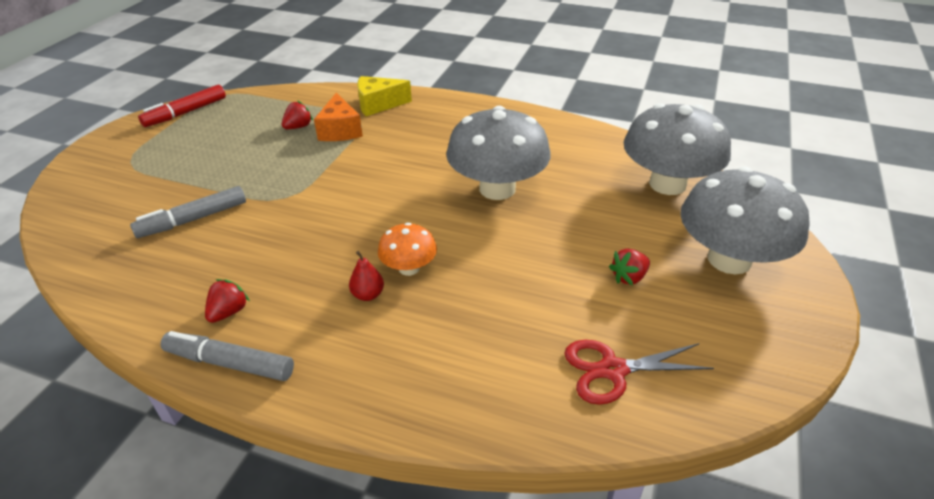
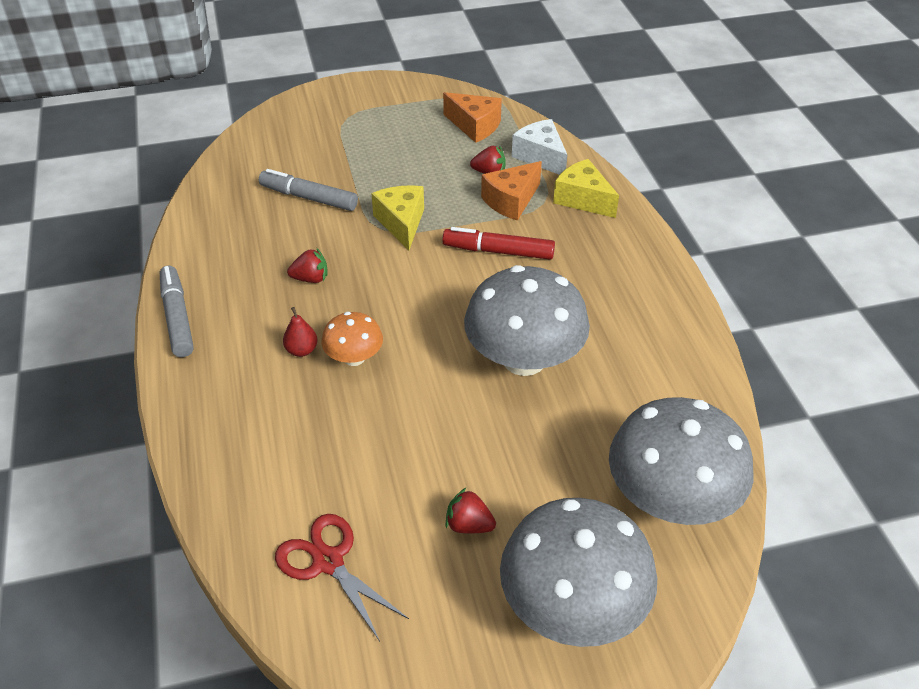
camera: 55 degrees right, 5 degrees up
(185, 113) = (441, 97): red marker -> red marker (498, 251)
(229, 312) = (225, 284): red strawberry -> red strawberry (311, 279)
(241, 112) = (474, 126): none -> orange cheese
(293, 185) = (401, 223): none -> yellow cheese
(314, 102) = (540, 157): none -> white cheese

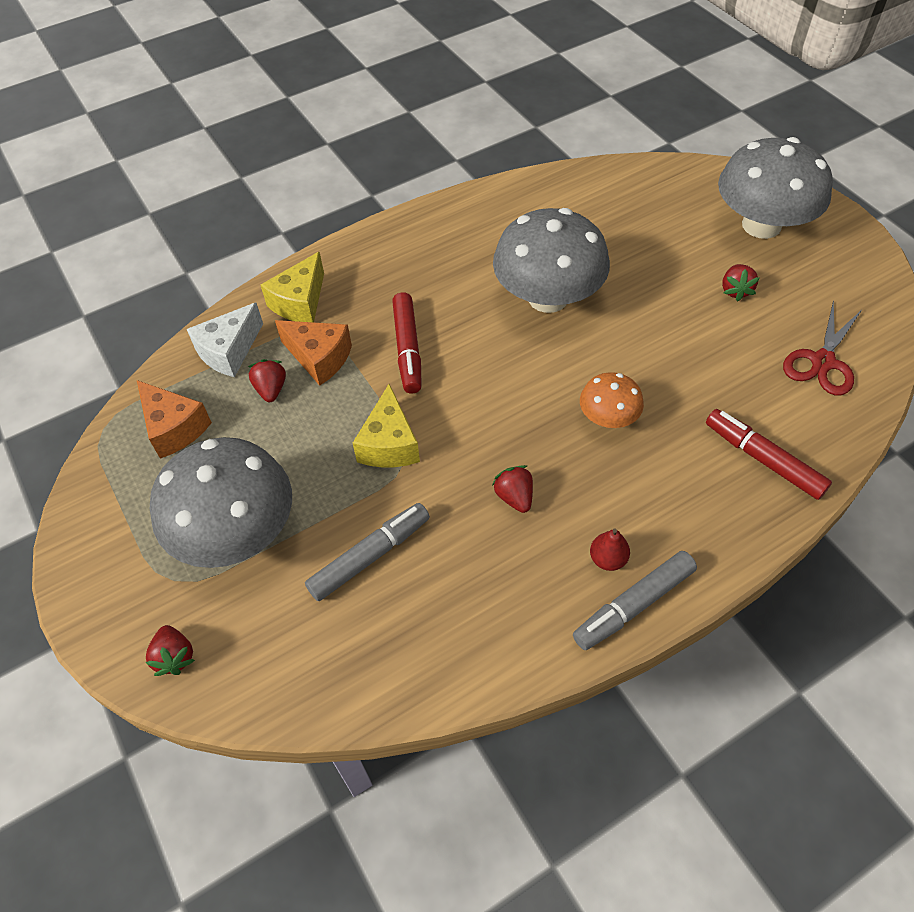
camera: 105 degrees left, 10 degrees up
(245, 452) = (763, 459): none -> red marker
(293, 113) = (175, 657): none -> red strawberry
(302, 350) = (620, 464): red pear -> red pear (607, 559)
(309, 197) = (370, 556): grey marker -> grey marker turned 135 degrees counterclockwise
(401, 223) = (389, 444): yellow cheese -> yellow cheese turned 60 degrees counterclockwise
(474, 126) = (174, 428): orange cheese -> orange cheese turned 120 degrees clockwise
(671, 499) = (643, 193): grey mushroom -> grey mushroom (236, 532)

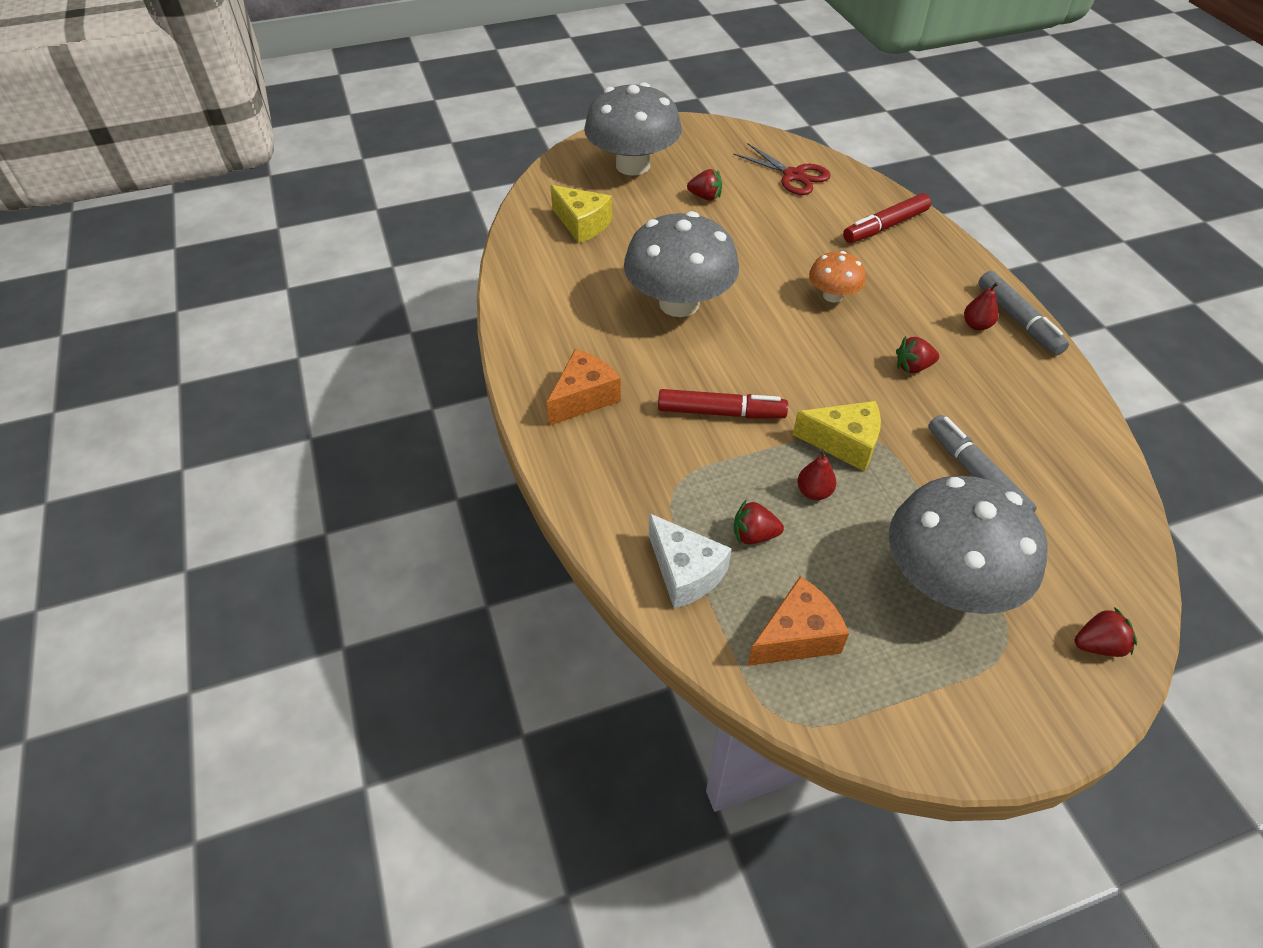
camera: 80 degrees left, 5 degrees down
(300, 302) = (624, 496): yellow cheese -> yellow cheese (582, 224)
(319, 358) = (716, 487): orange cheese -> orange cheese (583, 398)
(325, 426) = (814, 492): none -> red pear

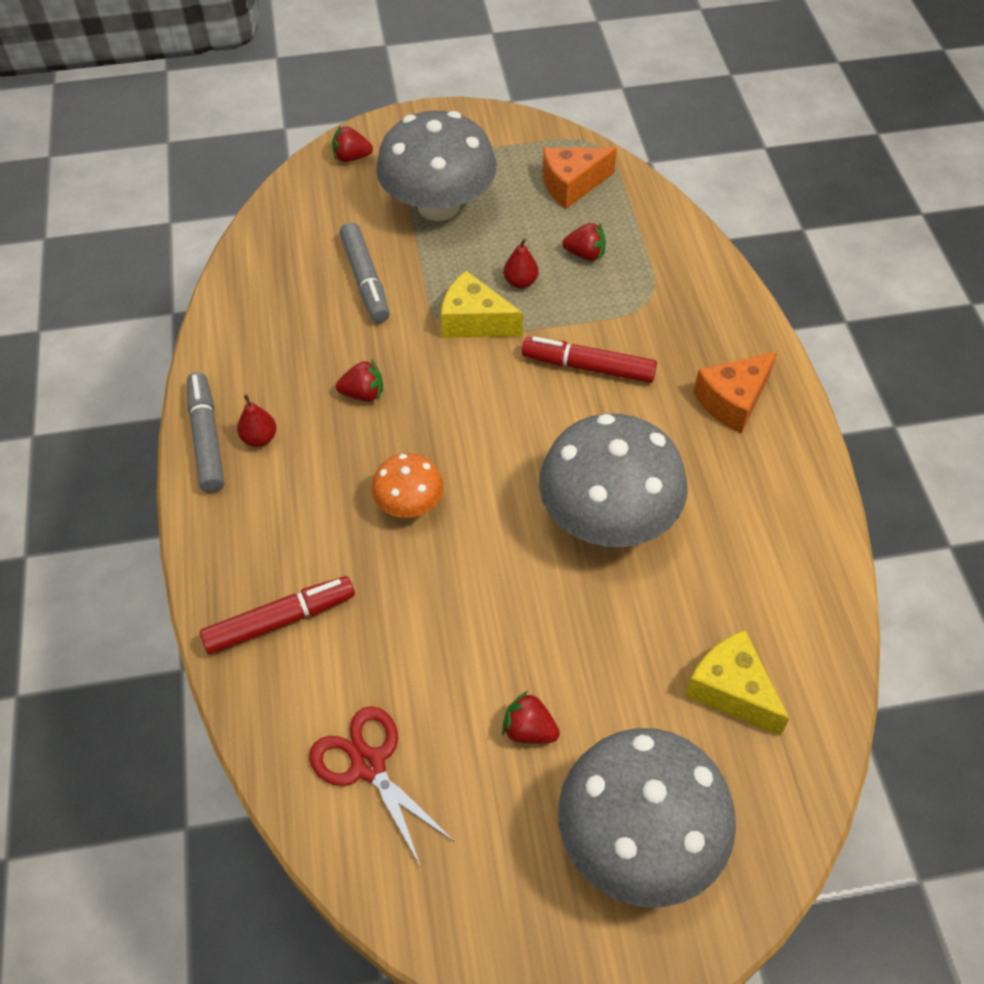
camera: 170 degrees left, 5 degrees up
(685, 572) = (650, 234): white cheese -> none

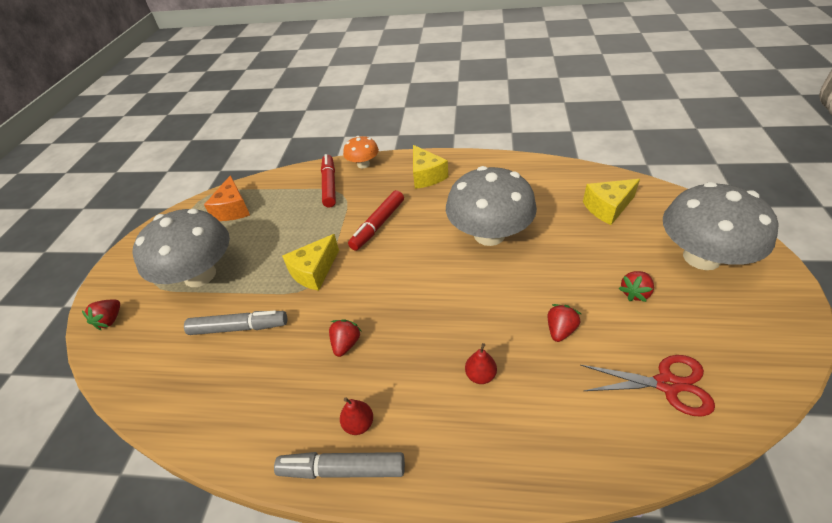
camera: 70 degrees left, 10 degrees down
(280, 621) = (541, 429): red marker -> red marker (329, 185)
(368, 765) = (667, 384): red scissors -> red scissors turned 150 degrees counterclockwise
(409, 504) = (453, 329): orange mushroom -> orange mushroom (363, 164)
(520, 282) = (295, 244): red pear -> red pear (480, 375)
(585, 254) = (291, 212): red strawberry -> red strawberry (560, 330)
(733, 401) = (426, 176): orange cheese -> yellow cheese

